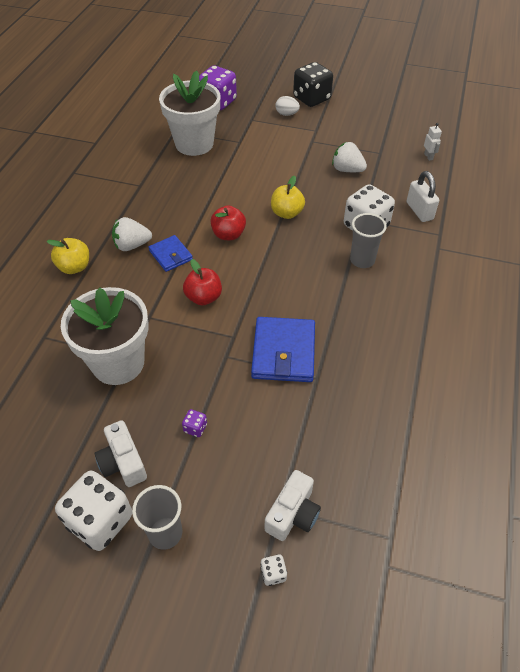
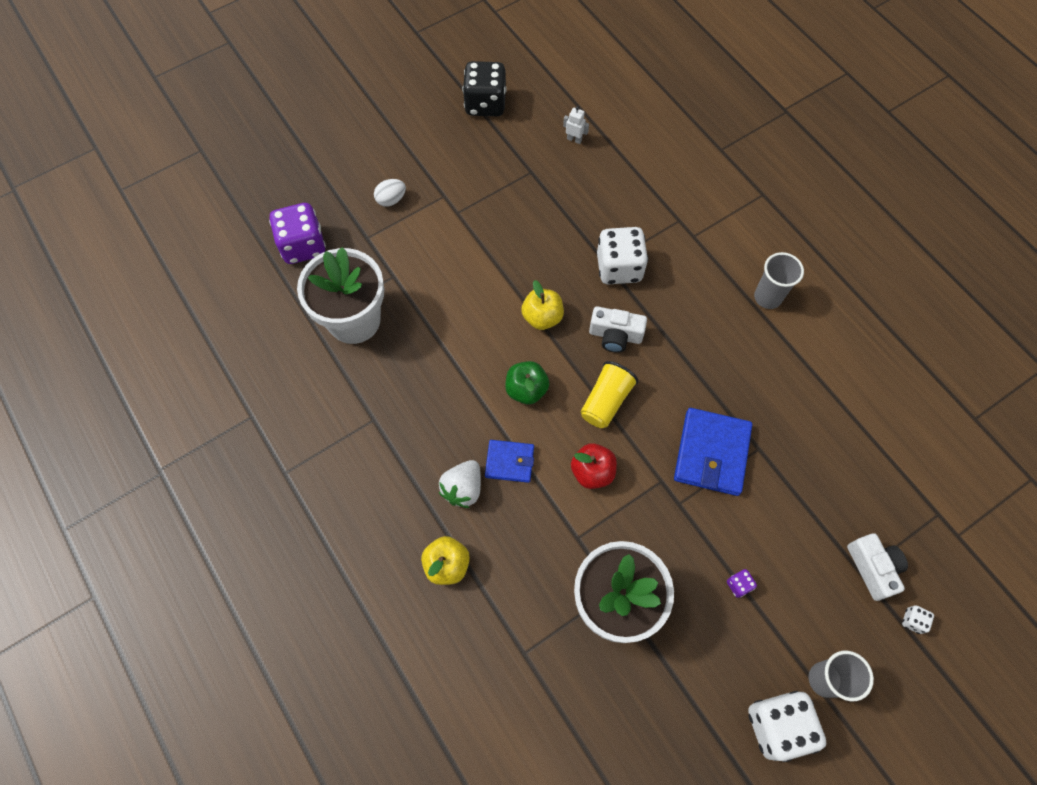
camera: 50 degrees left, 15 degrees up
(123, 462) = (731, 670): white camera -> white camera (615, 335)
(228, 234) = (526, 390): red apple -> green apple
(262, 275) = (606, 401): none -> yellow cup
(283, 352) = (711, 453): blue wallet -> blue wallet turned 60 degrees clockwise
(311, 99) = (389, 158): black dice -> black dice (485, 104)
(347, 170) = (529, 218): white strawberry -> none
(362, 260) = (658, 306): grey cup -> grey cup (767, 297)
(419, 211) = (637, 210): white padlock -> none

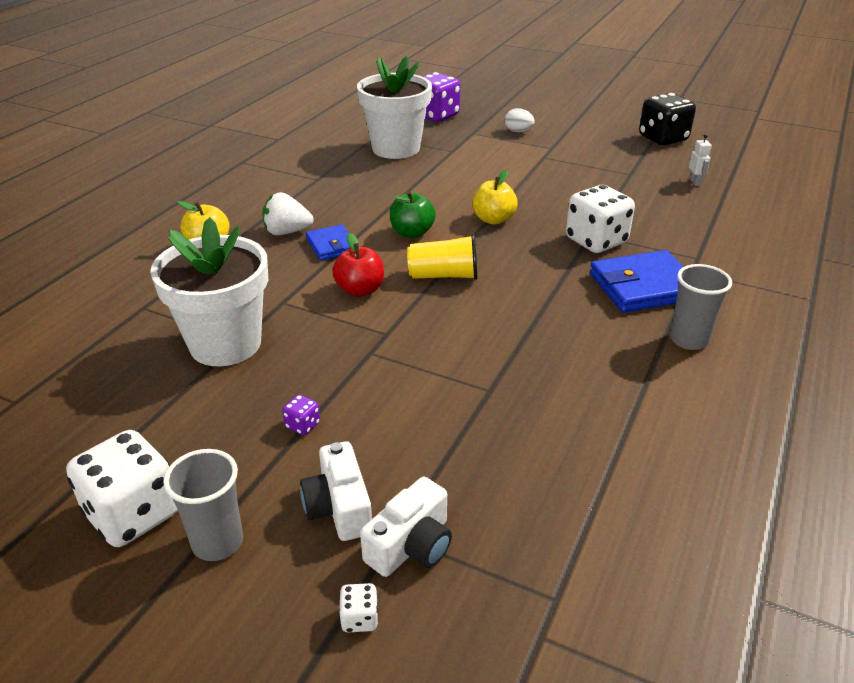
camera: 60 degrees right, 30 degrees down
(615, 335) = (520, 260): white camera -> white camera (339, 507)
(711, 453) = (450, 357): blue wallet -> blue wallet (643, 286)

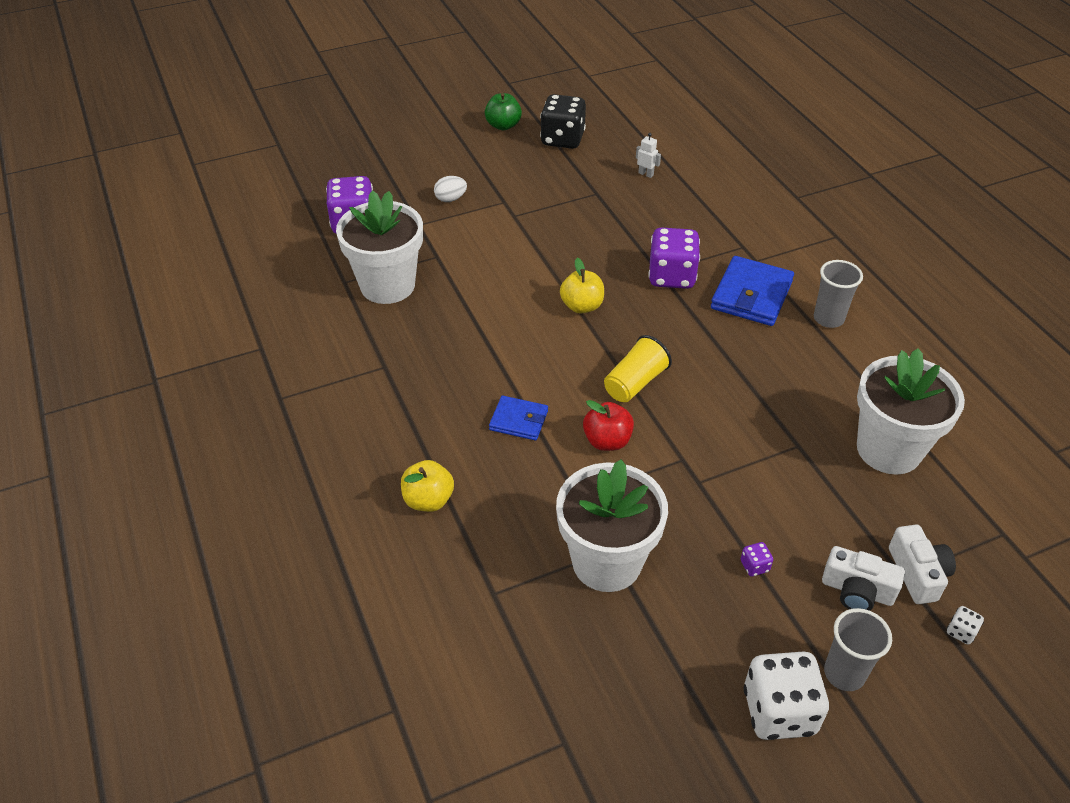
camera: 50 degrees left, 10 degrees up
(287, 232) = (463, 436): white strawberry -> none
(412, 233) = (551, 362): green apple -> green apple (503, 125)
(565, 452) = (888, 449): none -> white flower pot
(596, 241) = (671, 276): white dice -> purple dice

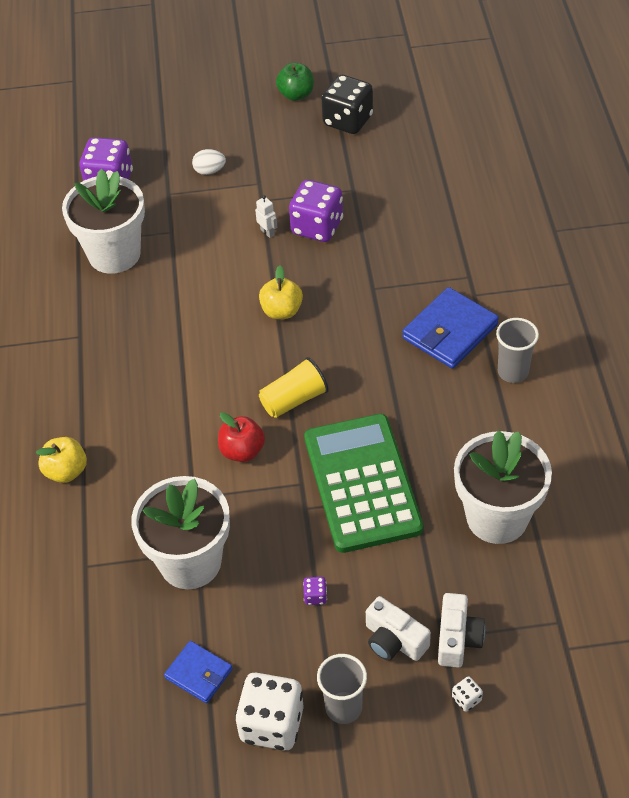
camera: 20 degrees right, 5 degrees up
(519, 420) = (173, 414): blue wallet -> blue wallet (199, 673)
(646, 174) = (412, 176): white robot -> white robot (267, 232)
(671, 276) = (382, 296): purple dice -> purple dice (317, 227)
(742, 446) = (362, 483): none -> green calculator

